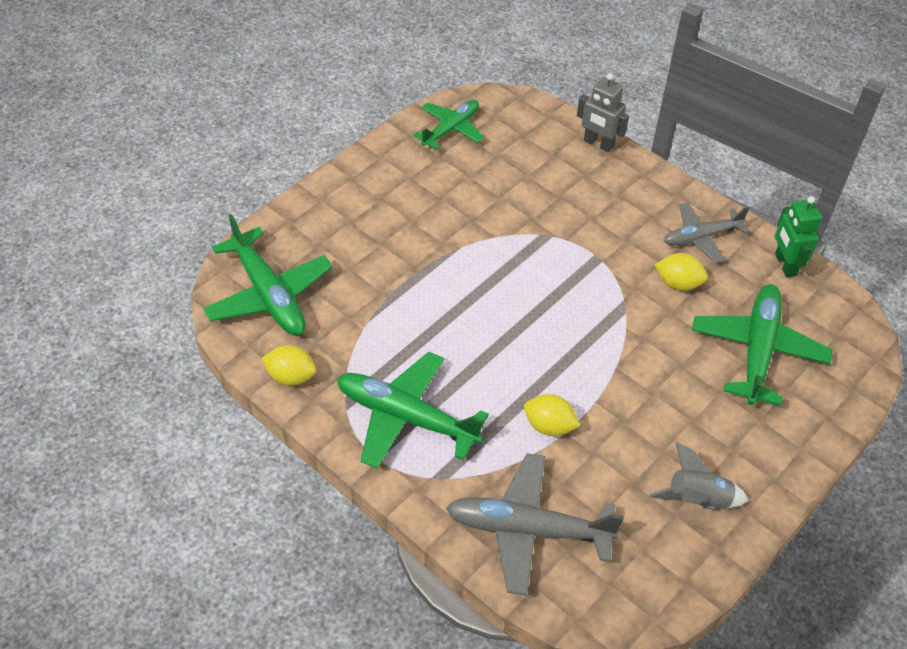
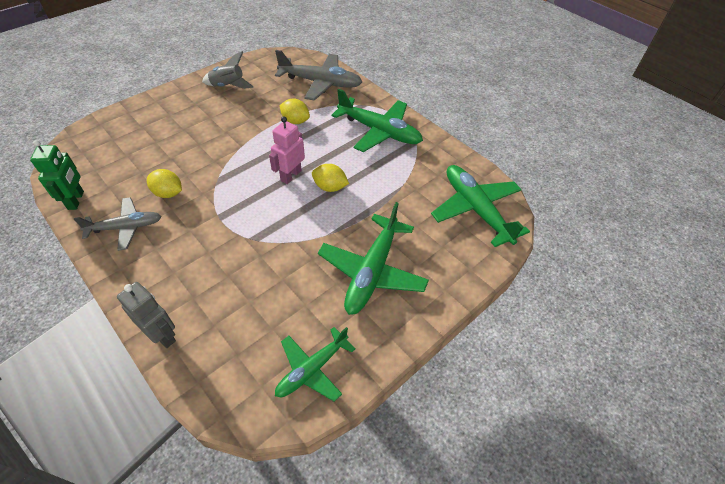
camera: 175 degrees left, 0 degrees up
(291, 376) = (451, 157): yellow lemon -> yellow lemon (330, 187)
(527, 323) = (290, 175): none -> pink robot
(757, 351) = (143, 147): green plane -> green plane (372, 271)

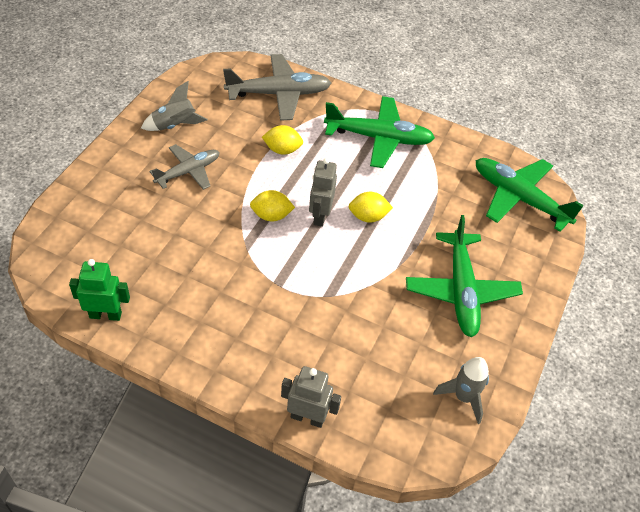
camera: 25 degrees left, 0 degrees up
(76, 200) = (105, 315): green robot -> green robot turned 60 degrees counterclockwise
(125, 227) = (186, 326): grey plane -> grey plane (188, 172)
(168, 193) = (203, 275): yellow lemon -> yellow lemon (271, 215)
(290, 175) = (320, 216): pink robot -> grey robot
(312, 369) = (463, 397): green plane -> grey rocket

